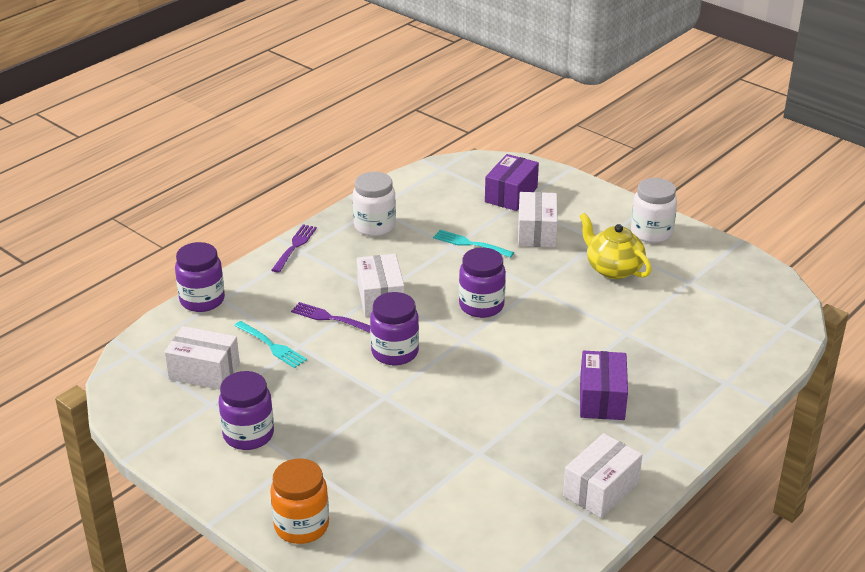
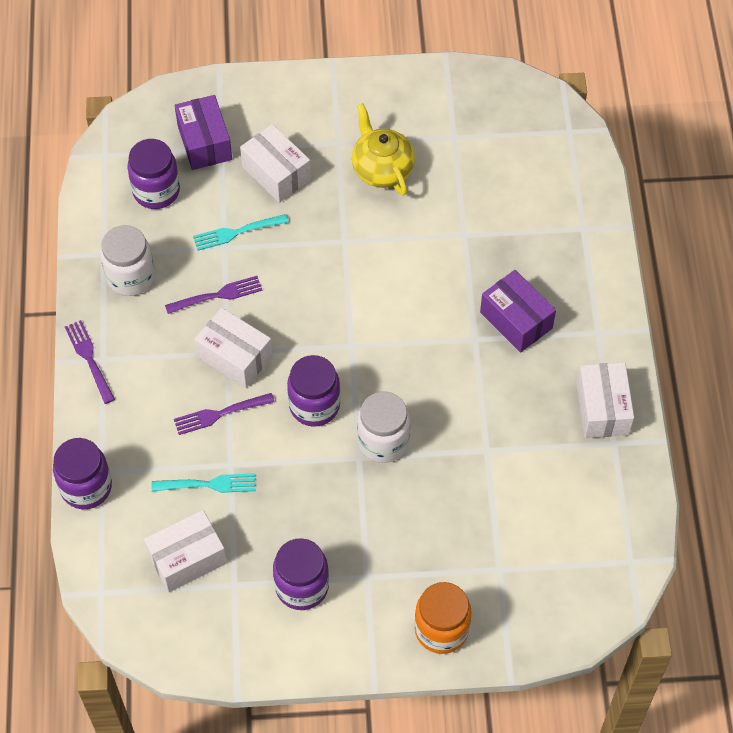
camera: 45 degrees left, 25 degrees up
(413, 264) = (217, 296): none -> purple fork
(481, 306) = (325, 297): purple jar -> purple jar (156, 191)
(613, 269) = (382, 169): yellow teapot -> yellow teapot turned 60 degrees clockwise
(651, 233) = (368, 100): white jar -> white jar (383, 441)

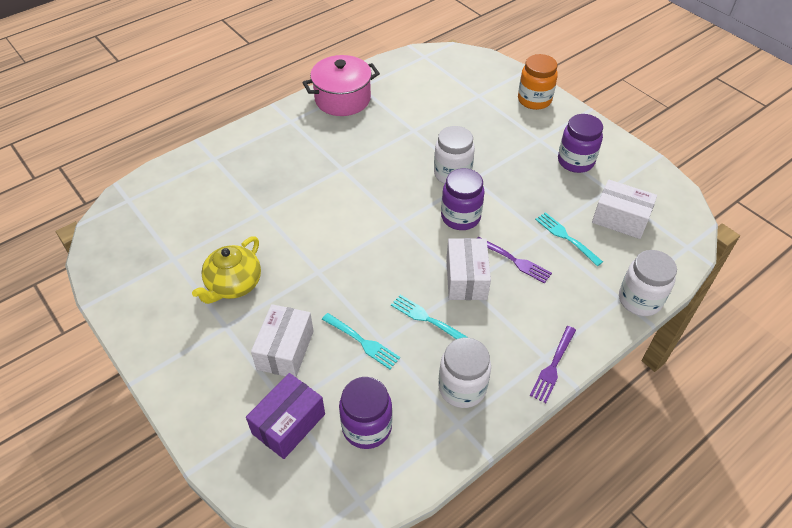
camera: 125 degrees left, 10 degrees down
(86, 487) = (639, 300): purple jar -> white jar
(217, 296) = (428, 319): purple fork -> turquoise fork
(516, 320) = (311, 157): purple box -> none
(602, 409) = (342, 99): white box -> pink pot

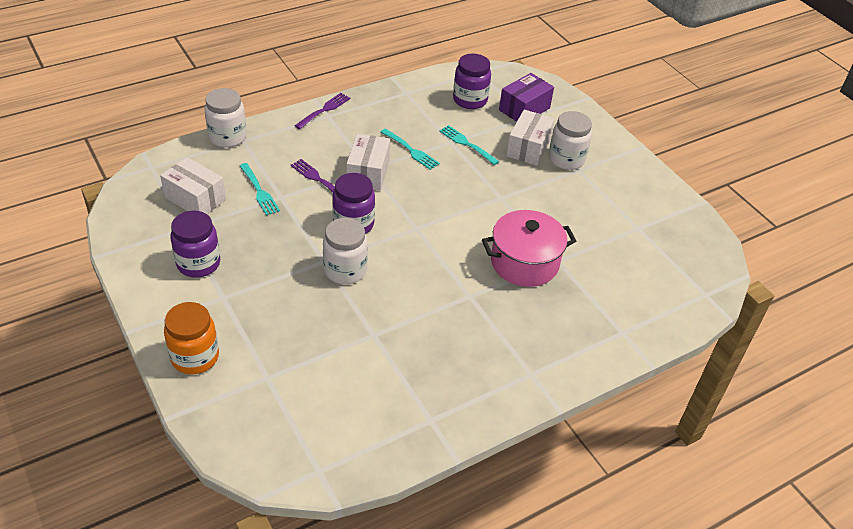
camera: 175 degrees left, 5 degrees down
(233, 285) = (576, 198): yellow teapot -> none
(342, 99) = (459, 401): pink pot -> pink pot (524, 262)
(462, 388) = (397, 109): white jar -> white jar (566, 159)

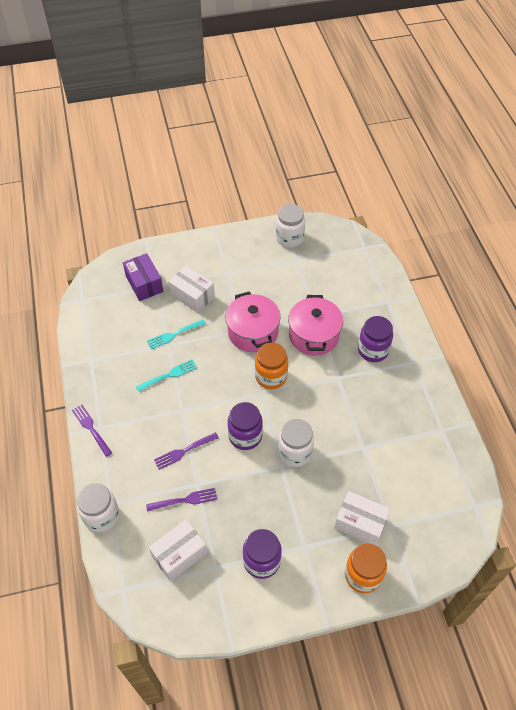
camera: 70 degrees left, 10 degrees up
(259, 191) = (184, 500): turquoise fork -> purple fork
(368, 173) = (187, 412): white box -> white box (360, 523)
(444, 232) = (271, 377): none -> orange jar
(470, 100) = (118, 317): purple jar -> purple jar (373, 350)
(501, 206) = (253, 332): none -> pink pot
(566, 159) = (213, 276): white jar -> white jar (289, 238)

